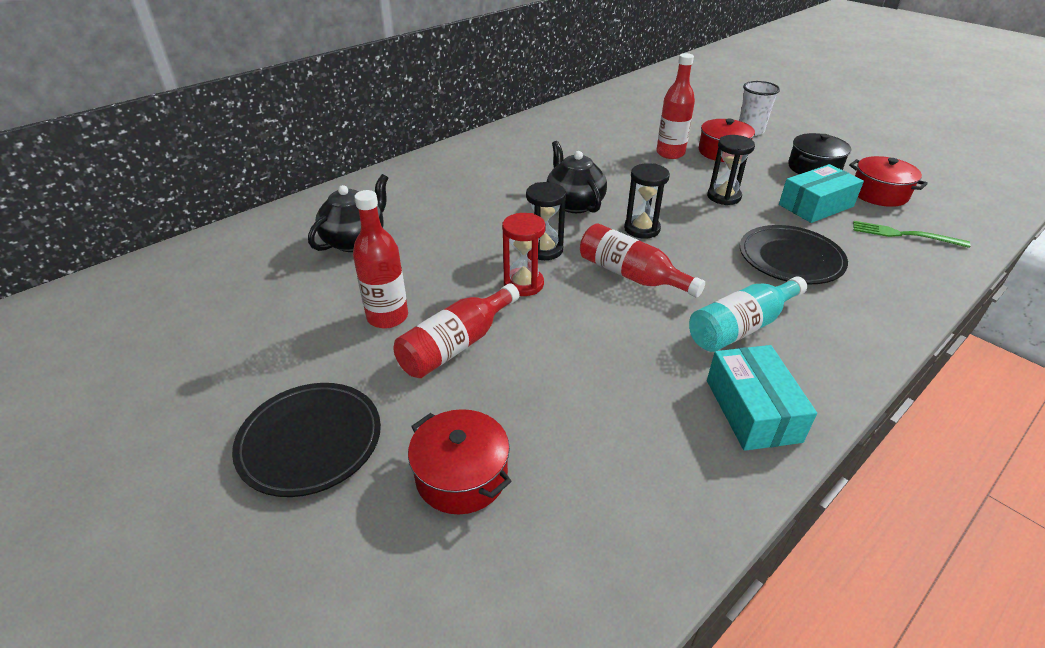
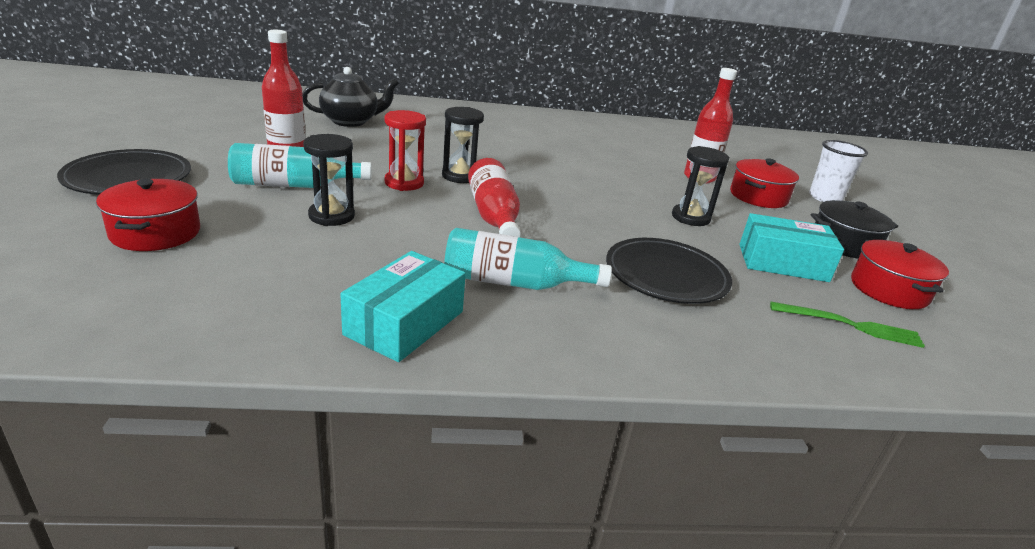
camera: 35 degrees right, 10 degrees down
(456, 345) = (294, 185): red bottle -> turquoise bottle
(574, 204) = (542, 167): black teapot -> none
(642, 229) = (565, 200): black hourglass -> black hourglass (331, 216)
(904, 235) = (850, 325): green fork -> green fork turned 135 degrees clockwise

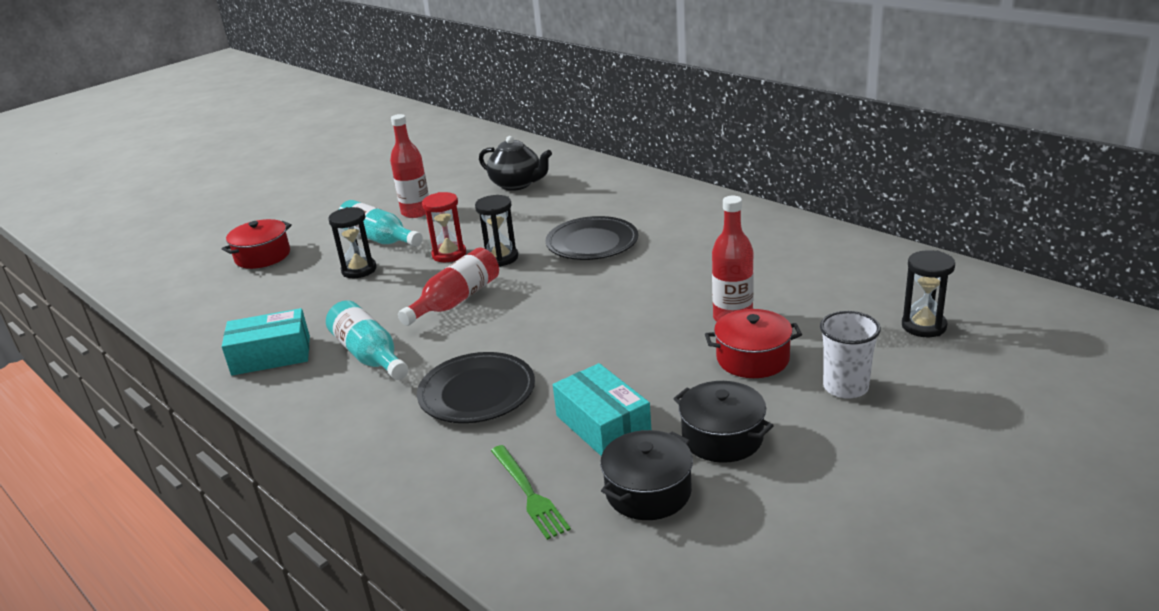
camera: 55 degrees right, 0 degrees up
(128, 178) = (307, 212): black plate -> black plate (592, 243)
(690, 217) = (617, 355): black hourglass -> black hourglass (923, 326)
(889, 290) = (648, 491): red pot -> black pot

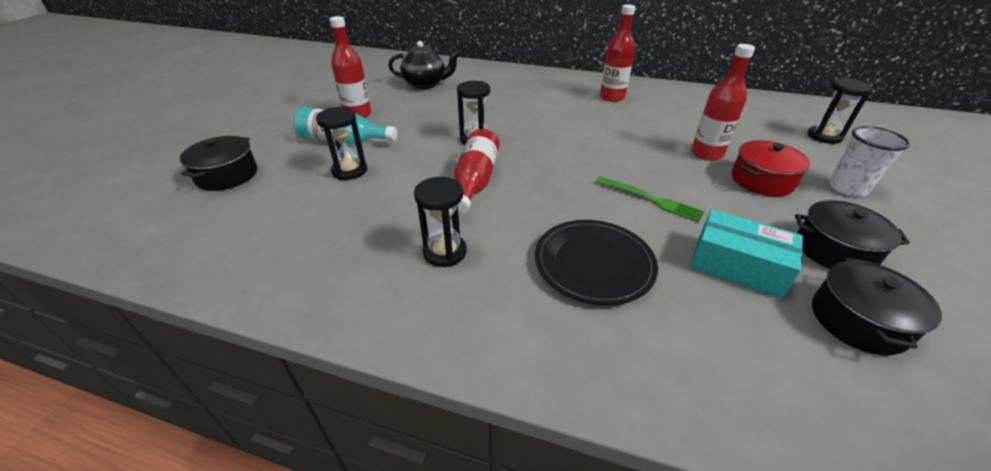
camera: 30 degrees left, 10 degrees up
(263, 256) = (227, 175): red pot -> black pot
(271, 355) = (330, 280): turquoise box -> none
(369, 355) = (445, 252): turquoise bottle -> black hourglass
(449, 254) = (425, 143): red hourglass -> none
(528, 493) = (771, 361): green fork -> green fork (651, 199)
(592, 243) = (536, 117): black plate -> none
(713, 231) = (612, 97): none -> red bottle

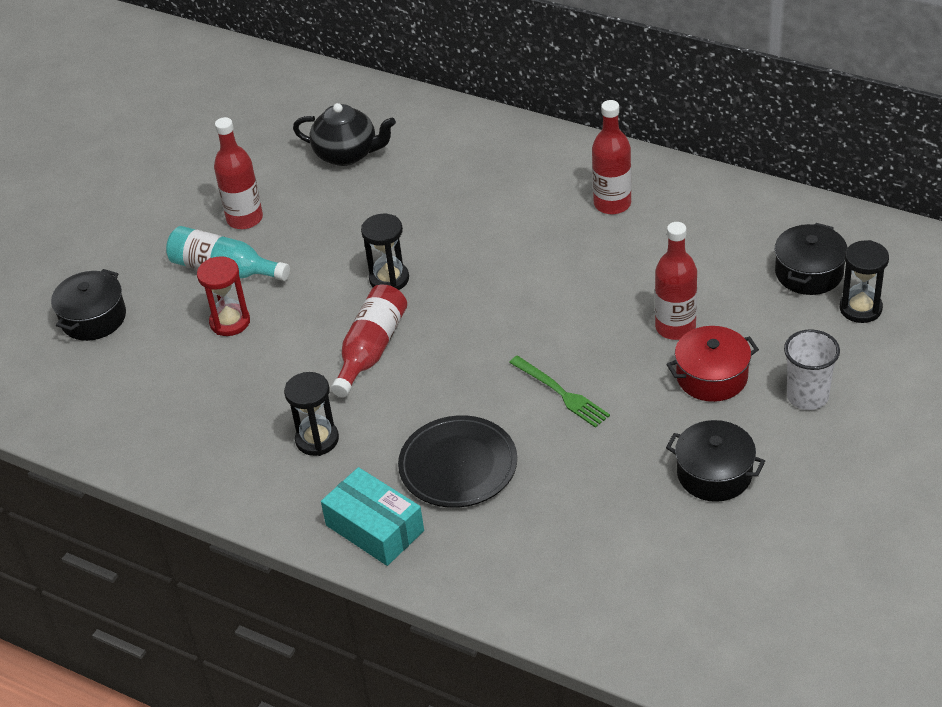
camera: 15 degrees right, 5 degrees up
(350, 171) = (230, 322): black hourglass -> red hourglass
(737, 266) = (599, 481): turquoise box -> turquoise box (374, 528)
(858, 321) = (670, 543): black pot -> black pot (809, 272)

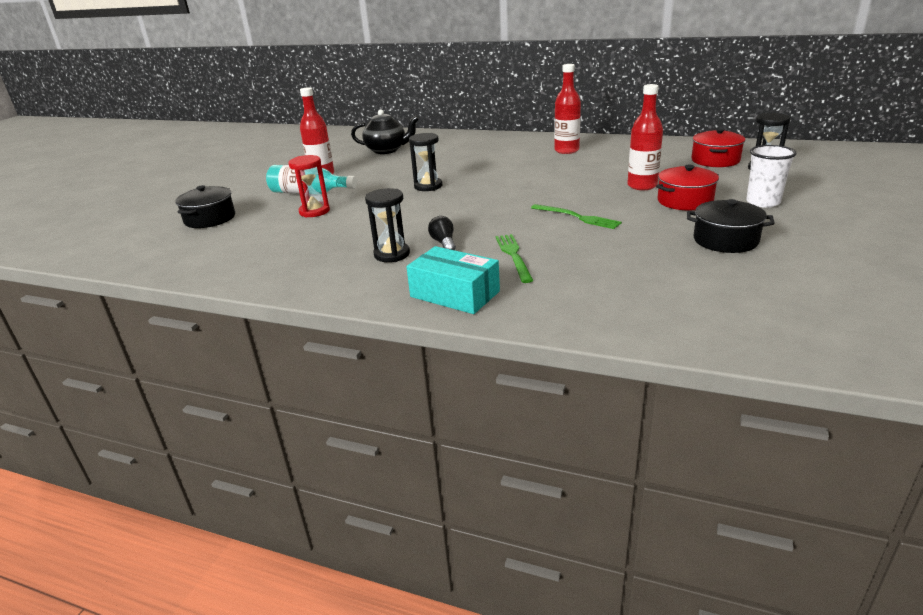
camera: 10 degrees left, 15 degrees down
(371, 350) = (424, 213): red bottle -> none
(382, 425) = (444, 243): none -> black light bulb
(458, 466) = (514, 256): black plate -> green fork
(809, 272) = (715, 160): black pot -> red pot

